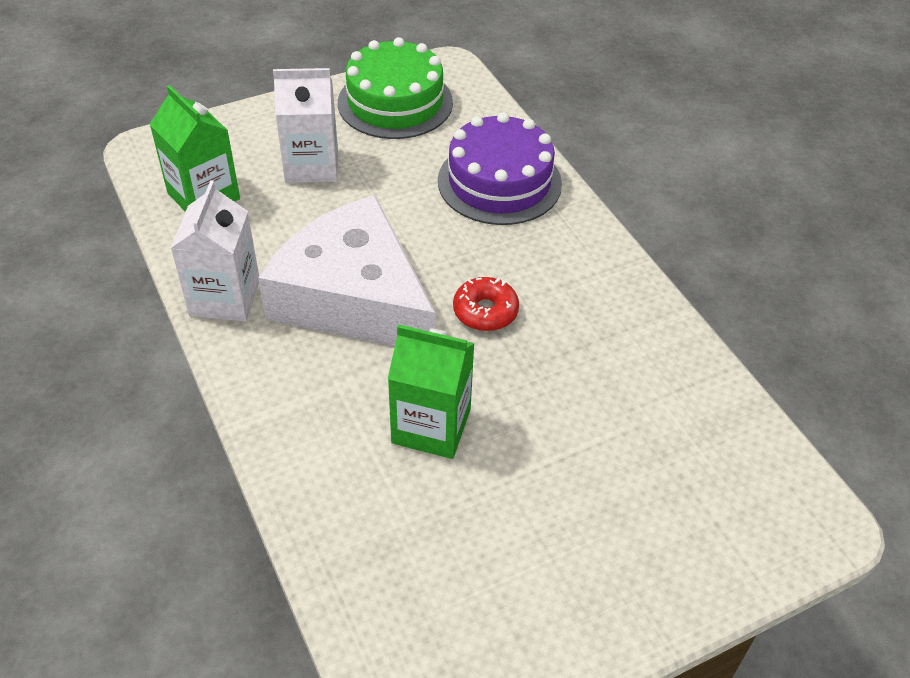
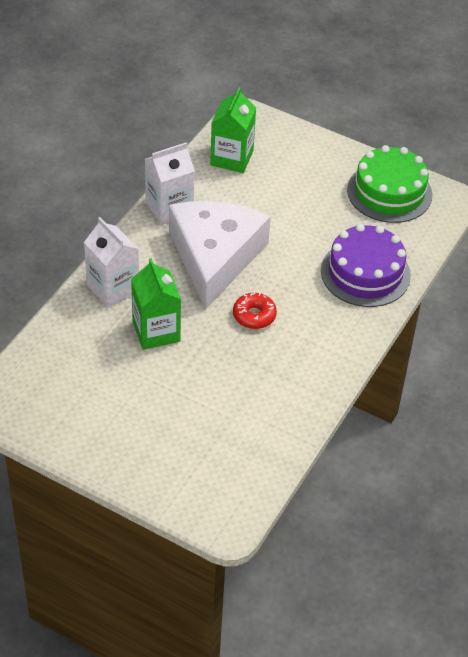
camera: 55 degrees right, 0 degrees up
(311, 165) = (298, 186): white carton -> white carton (113, 288)

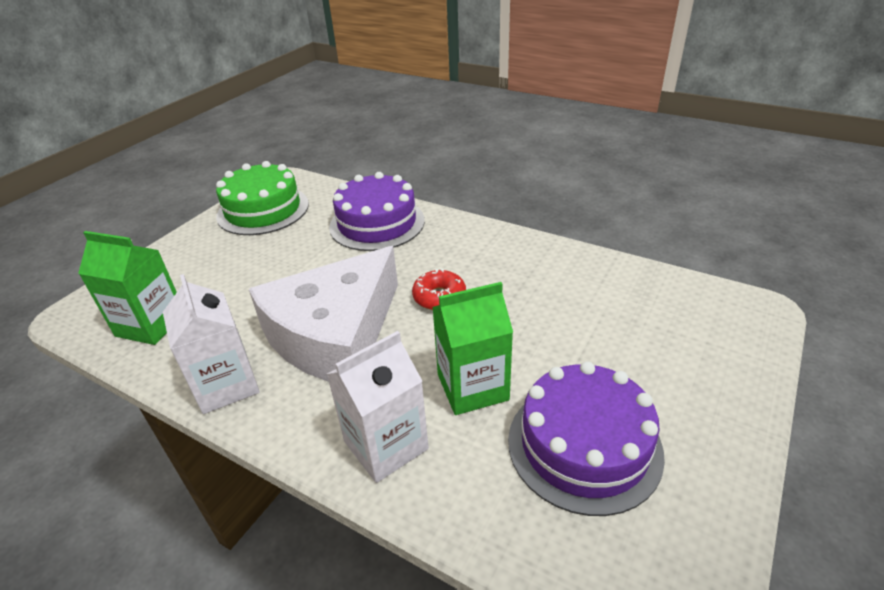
camera: 85 degrees left, 10 degrees down
(102, 383) = (584, 445): none -> purple cake
(214, 257) = (335, 334): white cheese -> white cheese turned 60 degrees counterclockwise

